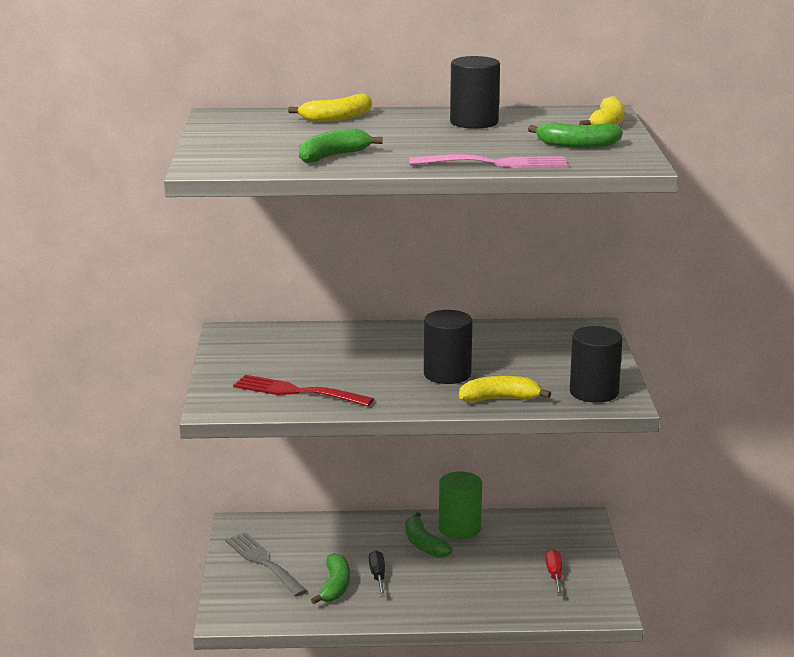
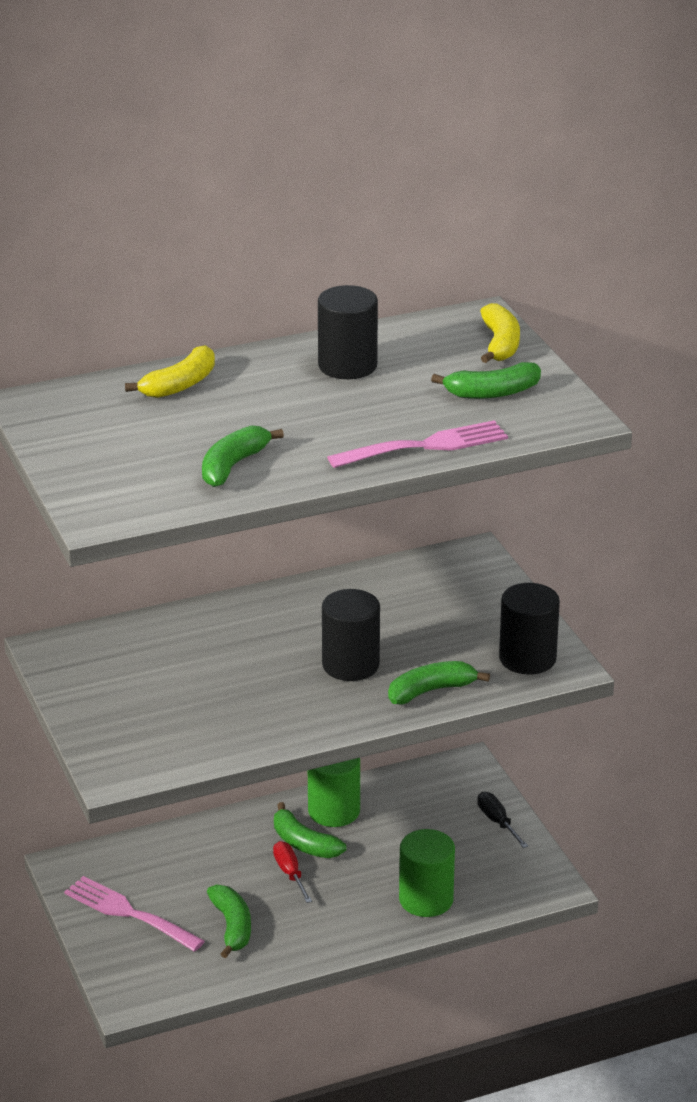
camera: 20 degrees left, 10 degrees up
(263, 562) = (128, 913): grey fork -> pink fork
(296, 392) = (194, 729): red fork -> none
(378, 576) = (274, 900): black screwdriver -> black screwdriver (497, 822)
(498, 600) = (426, 899): none -> green cylinder
(500, 399) = (431, 691): yellow banana -> green banana
(554, 575) = (472, 851): red screwdriver -> red screwdriver (290, 873)

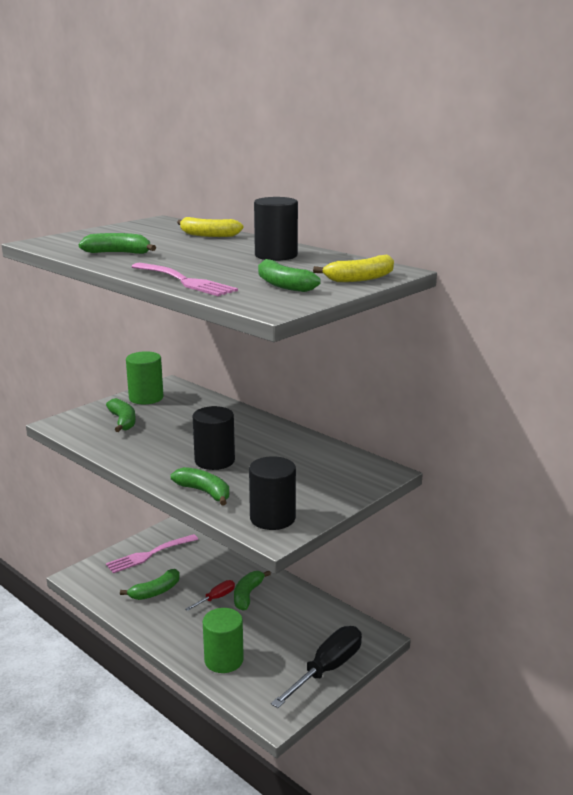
camera: 65 degrees right, 10 degrees down
(128, 913) = (149, 555): pink fork -> pink fork turned 135 degrees counterclockwise
(158, 715) = (123, 421): none -> green banana
(334, 811) = (286, 597): green cylinder -> green cylinder (146, 398)
(497, 822) = (327, 669): black screwdriver -> black screwdriver, size x1.96

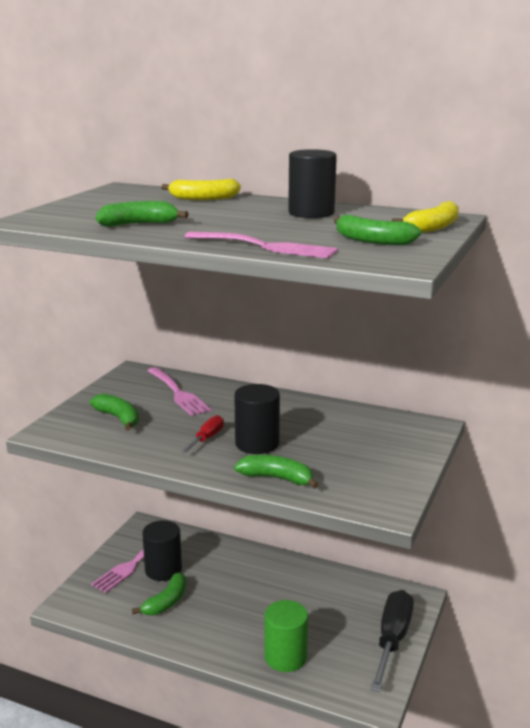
camera: 20 degrees left, 0 degrees up
(146, 398) = (121, 389): green cylinder -> none
(188, 408) = (178, 393): none -> pink fork
(216, 598) = (235, 594): red screwdriver -> red screwdriver (207, 438)
(247, 595) = (265, 583): green banana -> none
(272, 518) = (370, 492): black cylinder -> black cylinder (163, 570)

